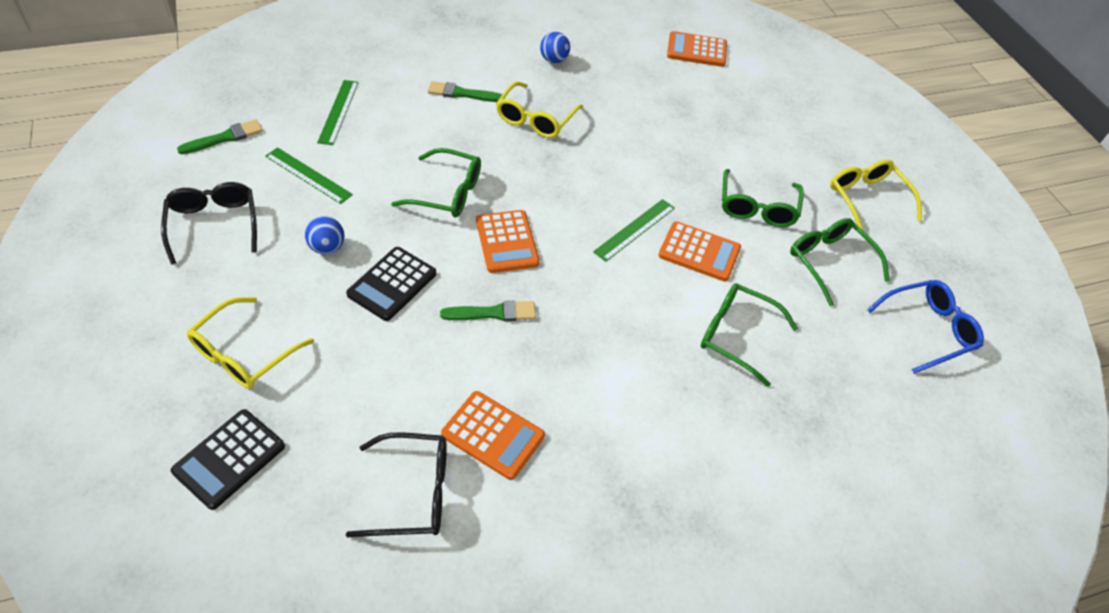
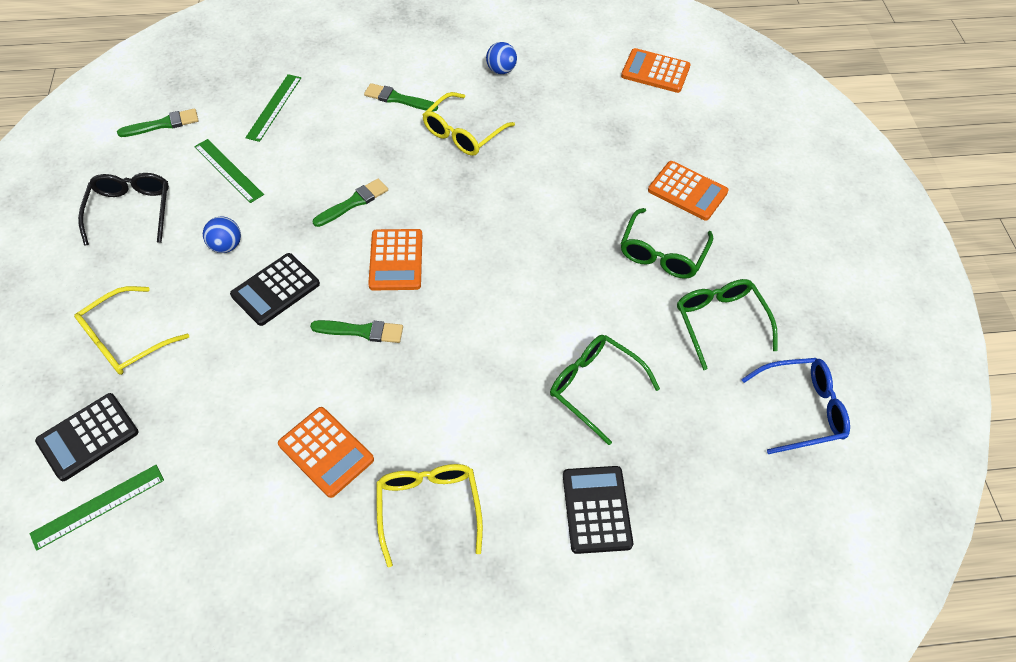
camera: 15 degrees right, 5 degrees up
(413, 492) = (238, 494): black glasses -> none
(447, 193) = (353, 202): green glasses -> green brush
(635, 229) = (527, 262): green ruler -> green ruler (98, 506)
(699, 252) = (585, 294): orange calculator -> orange calculator (687, 191)
(776, 449) = (596, 509): none -> black calculator
(867, 199) = (786, 258): yellow glasses -> yellow glasses (428, 508)

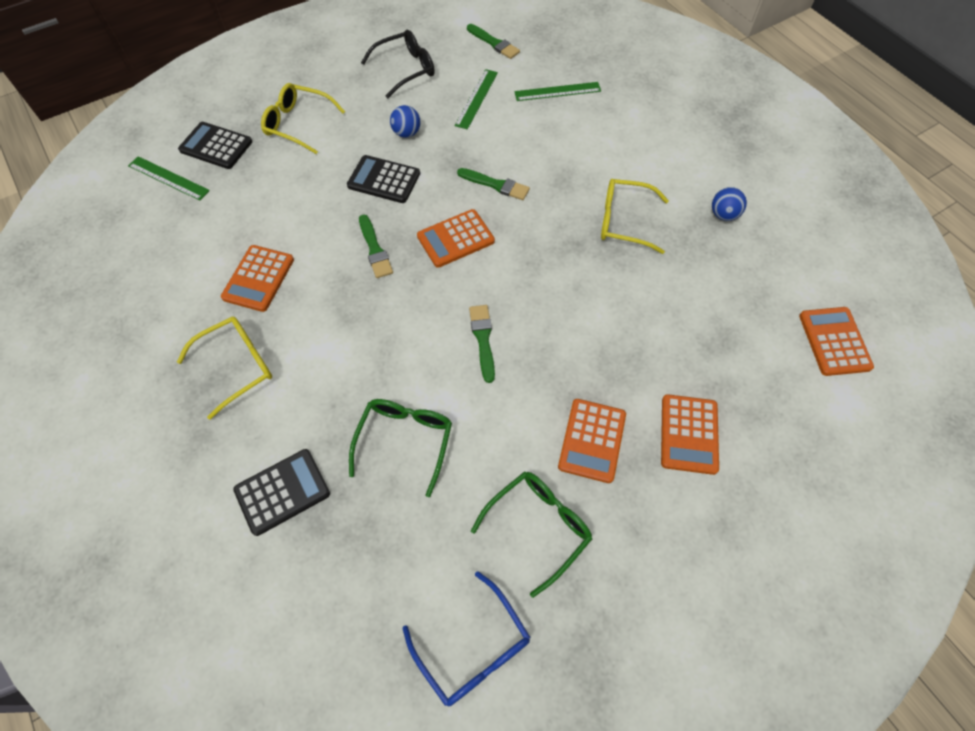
camera: 65 degrees right, 5 degrees up
(397, 99) = (628, 160): green brush -> green brush (483, 339)
(662, 253) = (592, 440): green glasses -> orange calculator

